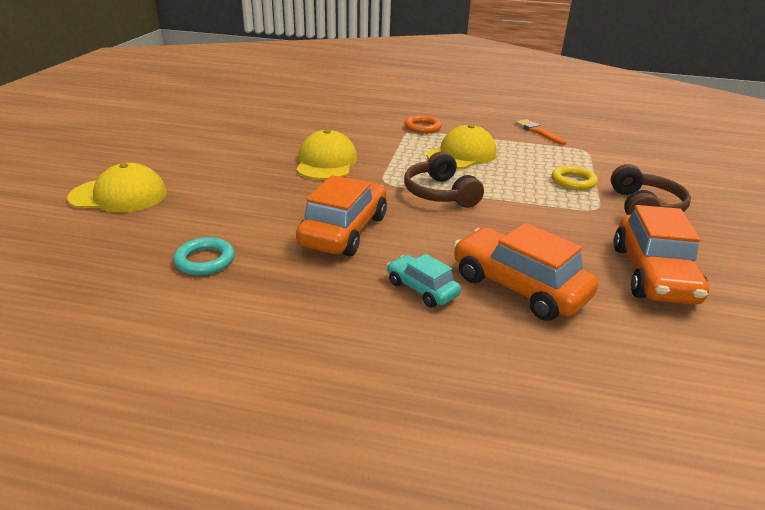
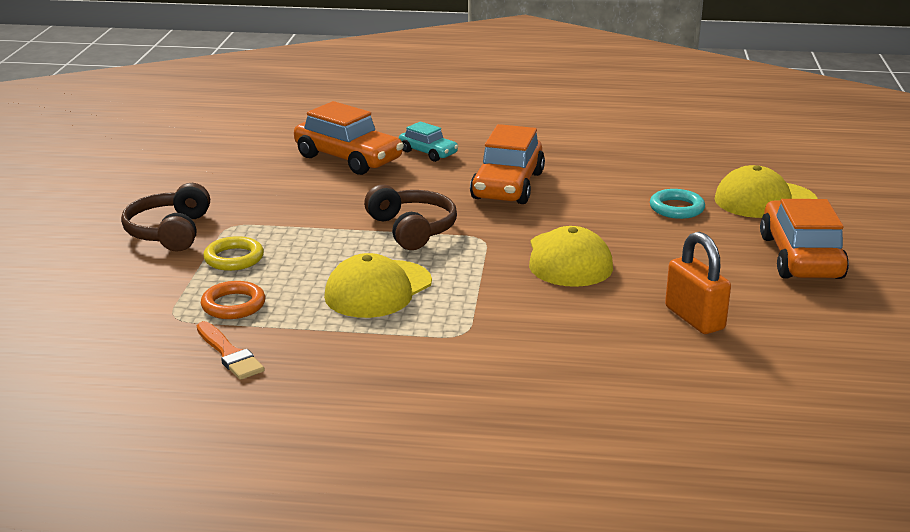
camera: 175 degrees right, 5 degrees down
(205, 260) = (614, 158): turquoise ring -> turquoise ring (676, 208)
(274, 127) = (694, 318): none -> orange padlock
(422, 127) = (442, 344): orange ring -> orange ring (233, 305)
(653, 274) = (224, 173): orange car -> orange car (800, 257)

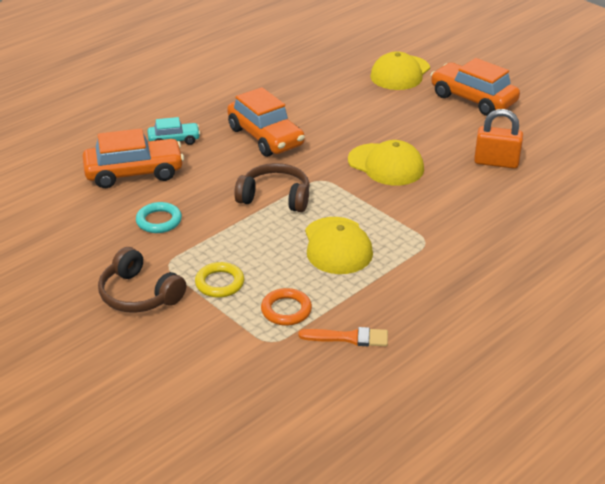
camera: 50 degrees left, 10 degrees up
(676, 208) = (372, 101): turquoise ring -> turquoise ring (159, 221)

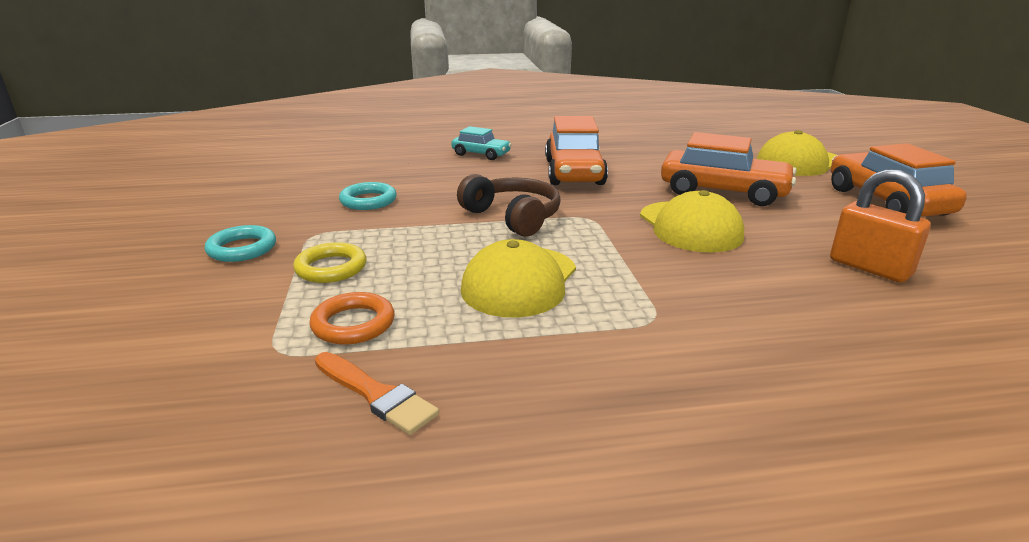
camera: 35 degrees right, 10 degrees down
(134, 173) = (409, 165): orange car -> orange car (723, 192)
(139, 294) = (242, 249): brown headphones -> turquoise ring

